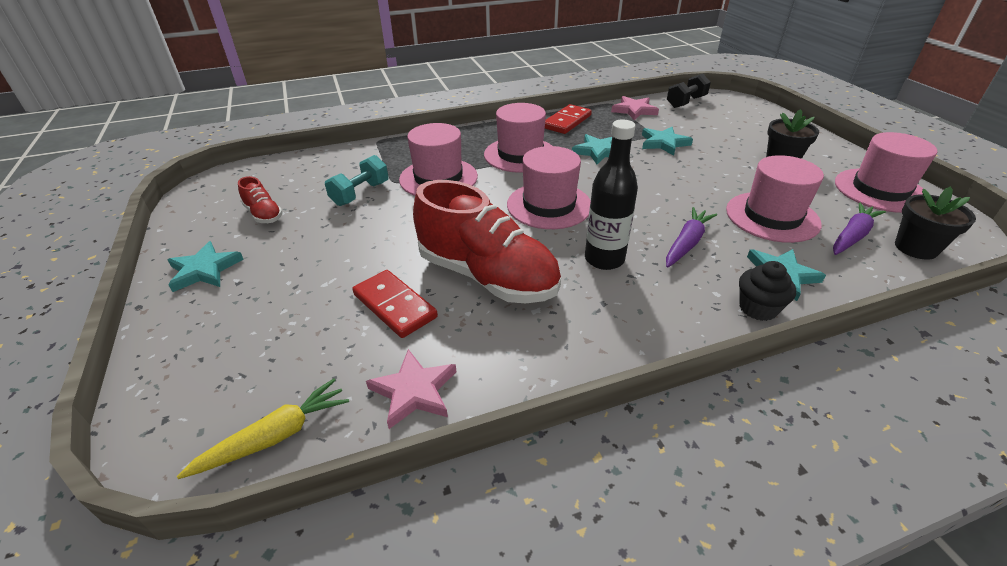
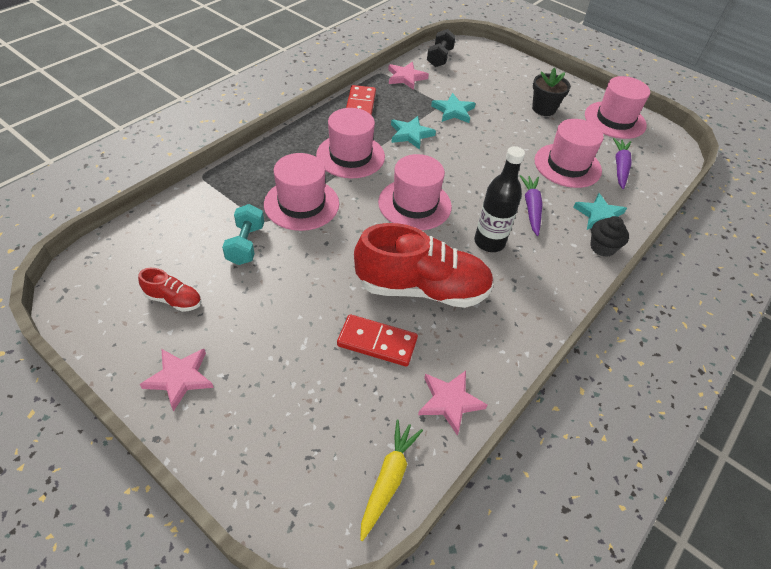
camera: 35 degrees left, 10 degrees up
(204, 270) = (180, 378): turquoise star -> pink star
(916, 248) = (656, 166): black flower pot -> none

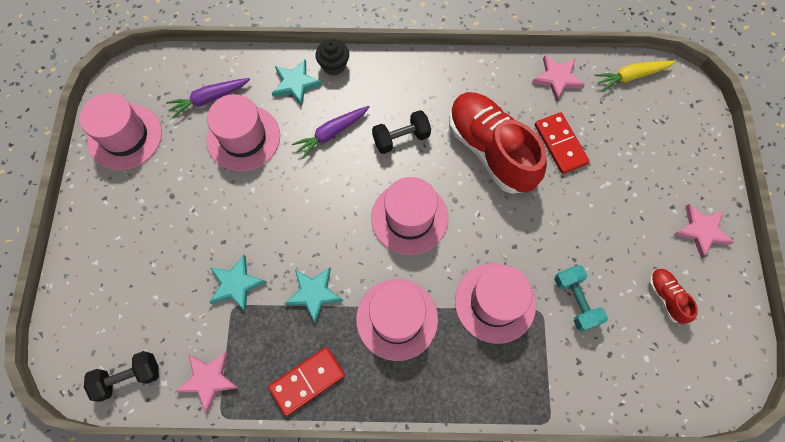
camera: 125 degrees left, 20 degrees up
(246, 244) = (575, 301): turquoise dumbbell -> turquoise dumbbell turned 75 degrees counterclockwise
(489, 242) = (401, 138): black bottle -> black dumbbell
(543, 109) = (157, 206): black flower pot -> none

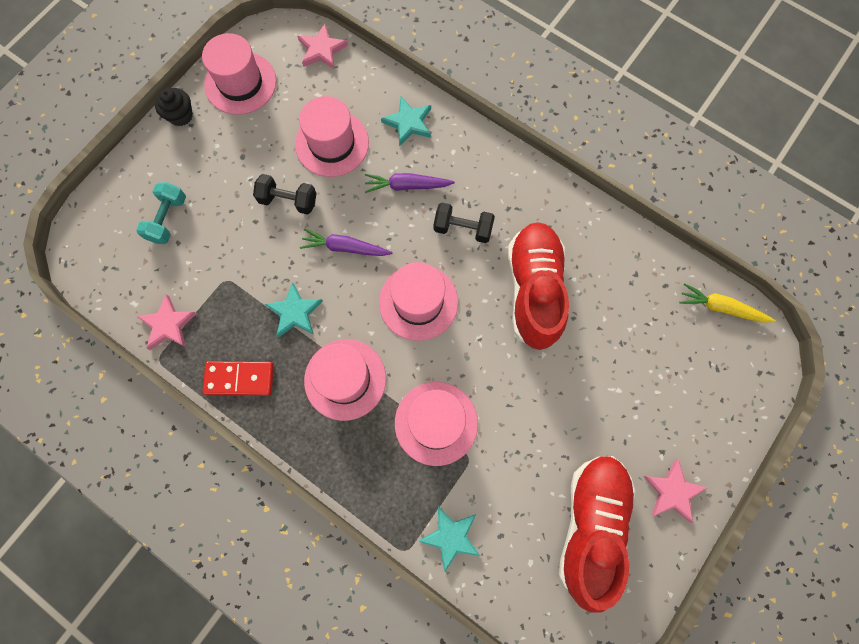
camera: 35 degrees right, 5 degrees up
(129, 377) = (113, 282): black dumbbell -> black dumbbell (288, 201)
(209, 99) = (328, 92): purple carrot -> purple carrot (345, 247)
(236, 284) = (240, 263): turquoise star -> turquoise star (451, 537)
(334, 65) = (453, 126): black cupcake -> black cupcake (180, 115)
(557, 78) = (647, 264): pink star -> pink star (322, 50)
(560, 144) = (602, 326): red domino -> none
(575, 301) = (506, 471): turquoise dumbbell -> turquoise dumbbell (167, 219)
(666, 297) = (590, 525): red shoe -> red shoe, size x2.26

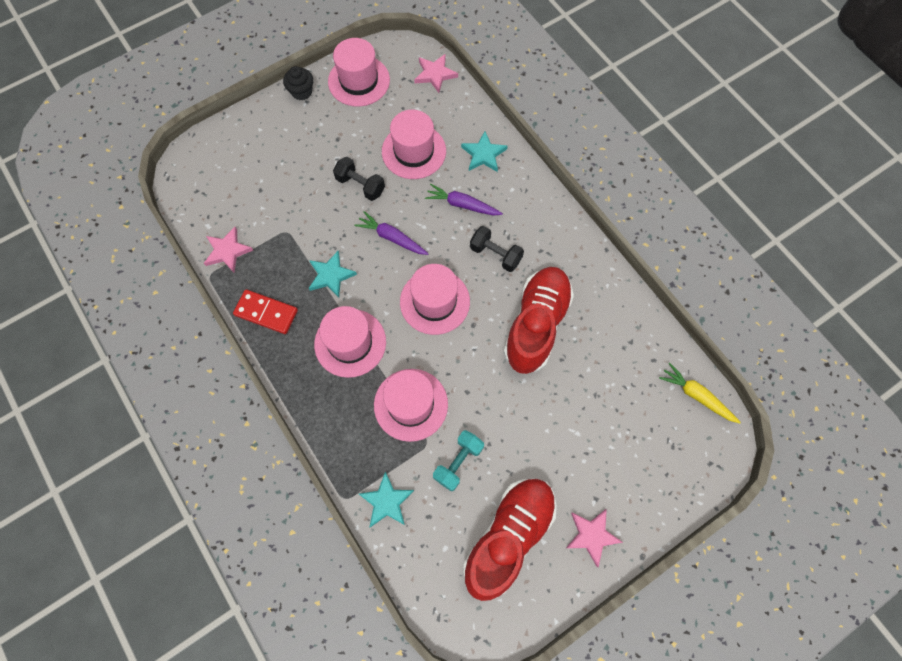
camera: 20 degrees right, 5 degrees down
(167, 219) = (259, 169): turquoise dumbbell -> turquoise dumbbell (458, 462)

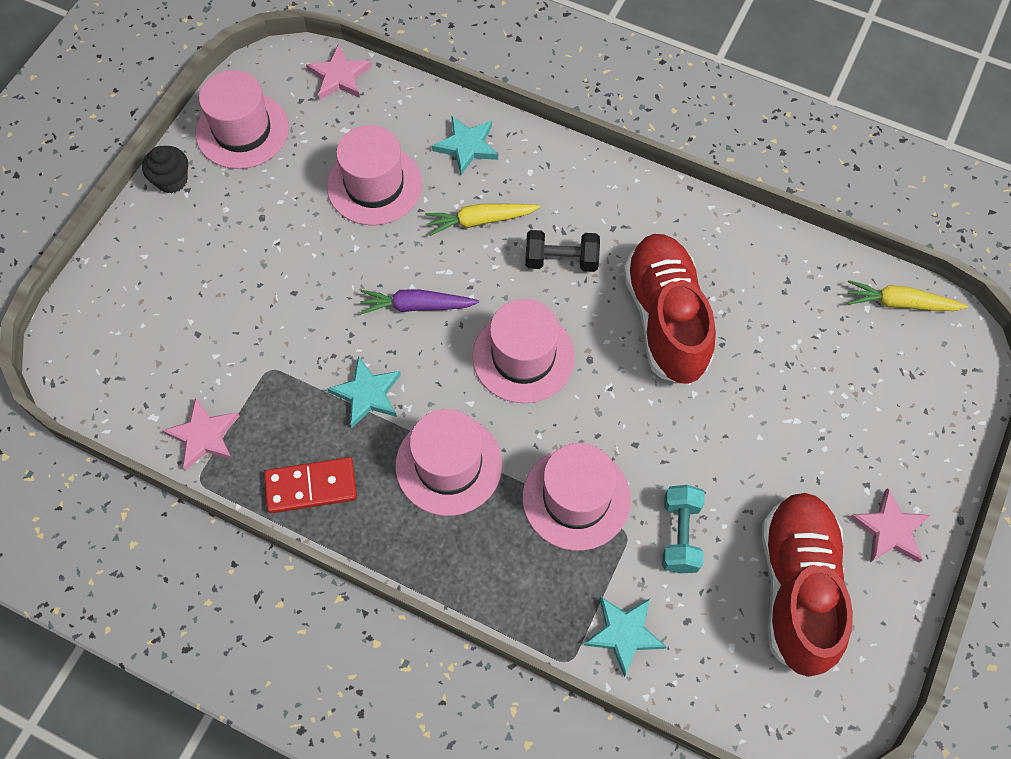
camera: 30 degrees left, 5 degrees down
(360, 185) = (332, 261): black dumbbell -> none
(462, 205) = (480, 221): purple carrot -> yellow carrot

